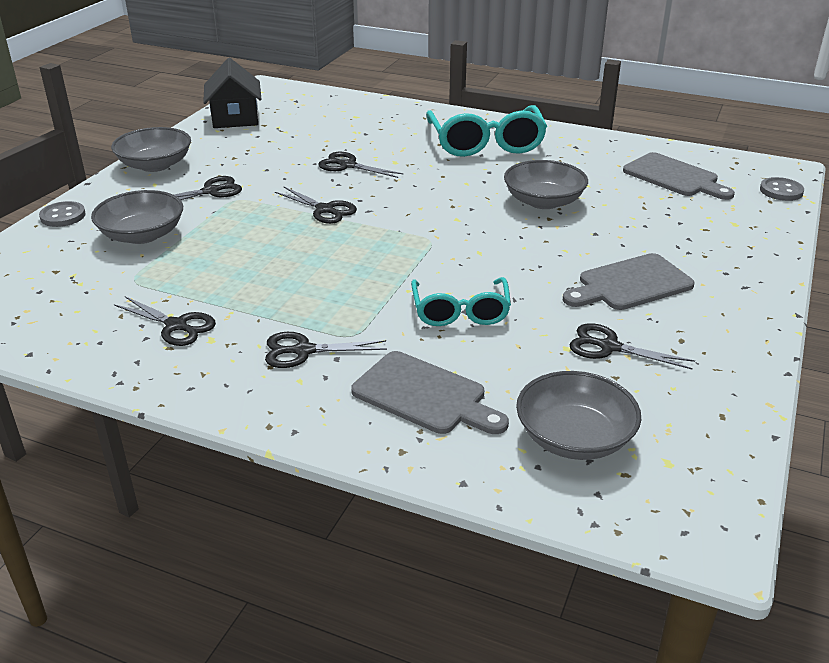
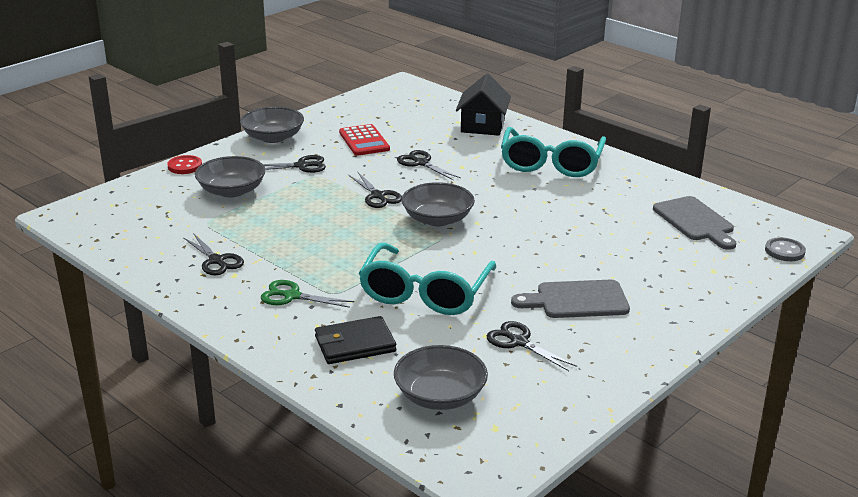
camera: 20 degrees right, 5 degrees down
(63, 216) = (185, 166): grey button -> red button
(235, 118) = (358, 108): black house -> black house (482, 126)
(266, 152) = (364, 141): none -> red calculator
(303, 351) = (292, 296): black scissors -> green scissors
(424, 395) = (355, 344): grey cutting board -> black wallet
(460, 312) = (425, 293): turquoise glasses -> turquoise glasses, size x1.59
(543, 201) = (560, 221): grey bowl -> grey bowl (437, 219)

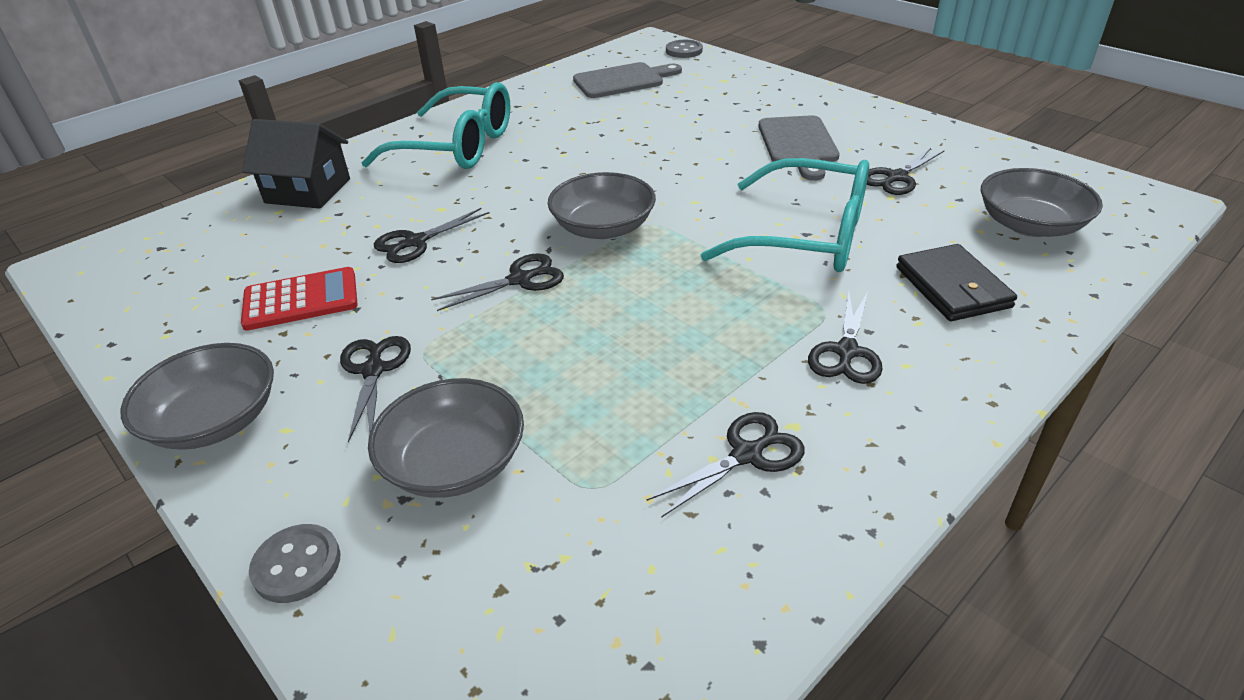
camera: 85 degrees left, 10 degrees up
(185, 166) = (297, 565): red button -> grey button
(292, 296) = (846, 352): green scissors -> black scissors

